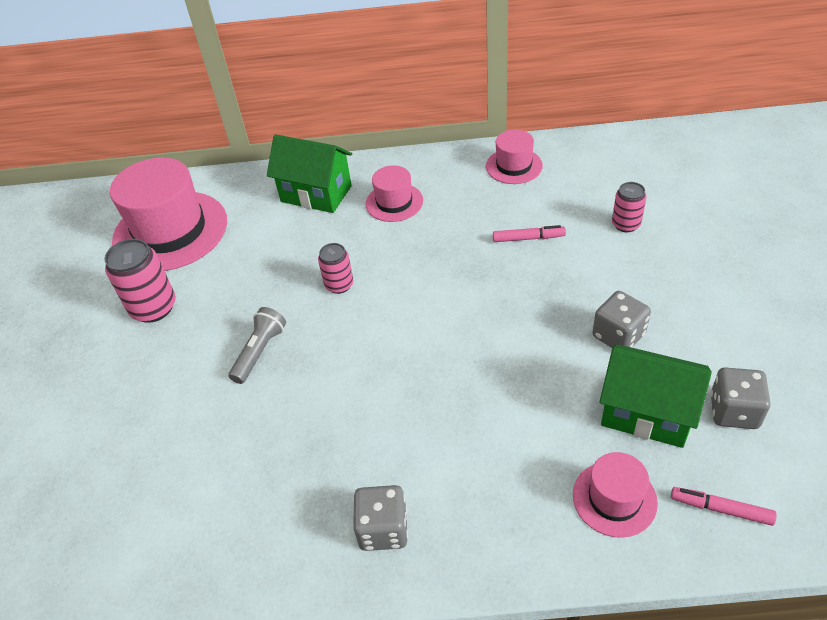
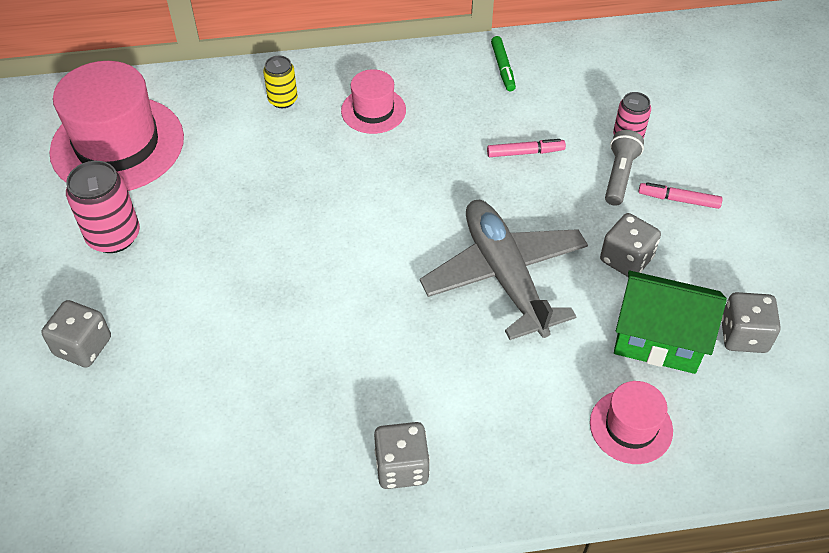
camera: 10 degrees left, 5 degrees up
(110, 404) = (83, 346): none -> grey dice
(259, 351) = (244, 284): grey flashlight -> grey flashlight (619, 175)
(316, 194) = (283, 100): green house -> yellow can
(339, 285) = (323, 207): pink can -> none
(500, 349) = (504, 276): none -> grey plane
(514, 166) = (503, 68): pink hat -> green marker
(720, 509) = (733, 433): pink marker -> pink marker (678, 200)

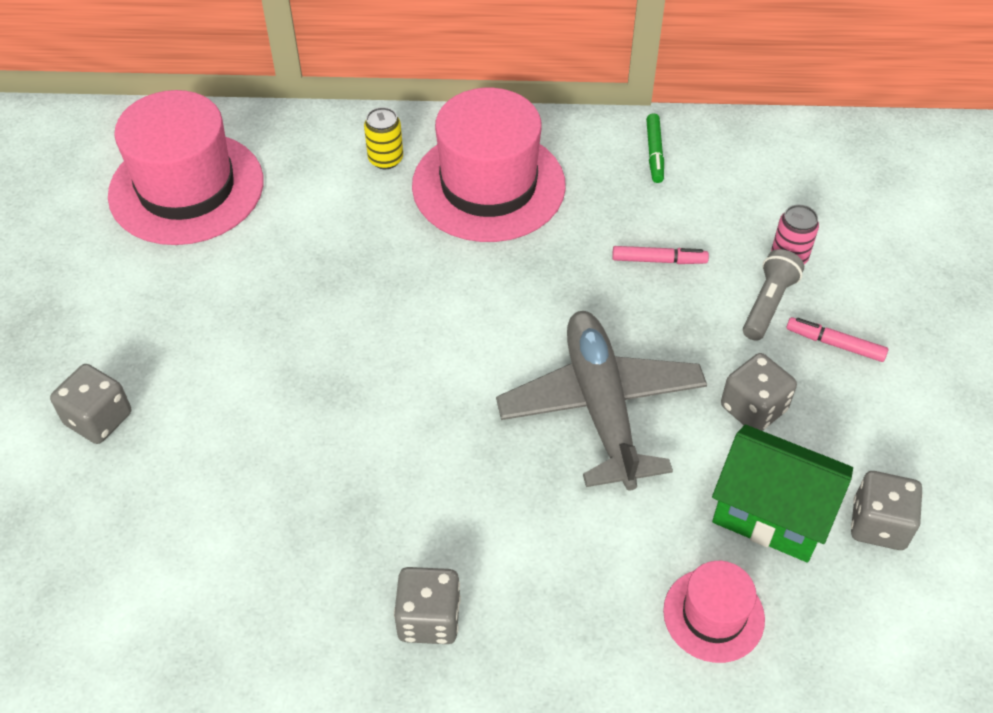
camera: 10 degrees right, 0 degrees up
(114, 236) = (160, 295): pink can -> none
(373, 110) = (488, 185): pink hat -> pink hat, size x1.97

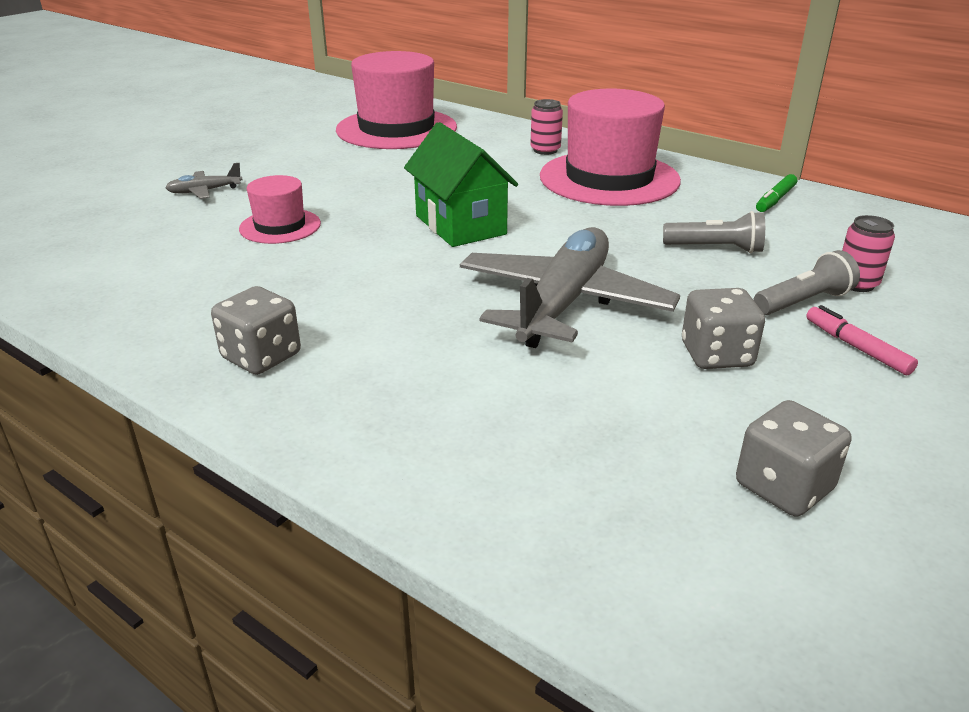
camera: 35 degrees right, 20 degrees down
(98, 419) = (204, 191): grey dice -> grey plane
(385, 159) = (545, 150): yellow can -> pink can
(659, 260) = (716, 248): pink marker -> grey flashlight
(713, 615) = (512, 468): pink hat -> pink hat (280, 226)
(771, 513) = (658, 427): green house -> green house (460, 225)

